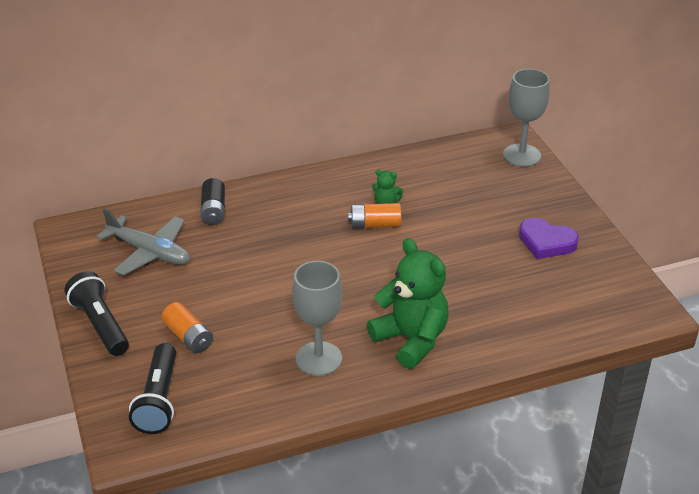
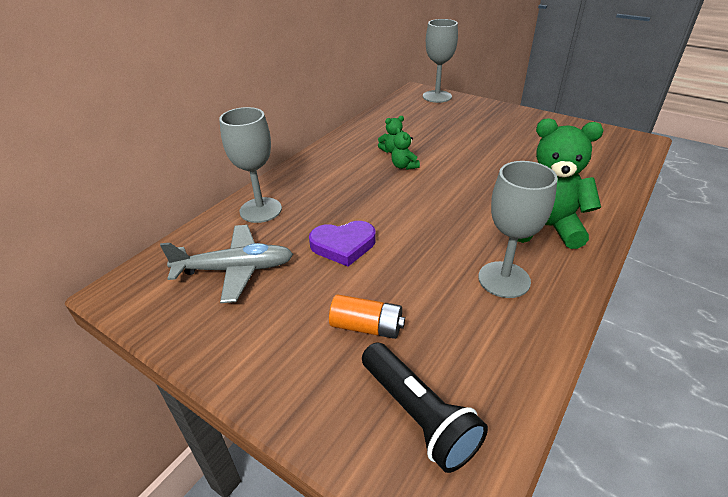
camera: 35 degrees left, 0 degrees up
(100, 325) = (256, 369): black flashlight -> none
(213, 211) = (260, 210): black battery -> grey goblet
(375, 224) = (404, 166): orange battery -> green teddy bear
(546, 242) = (524, 131): purple heart -> purple heart (343, 245)

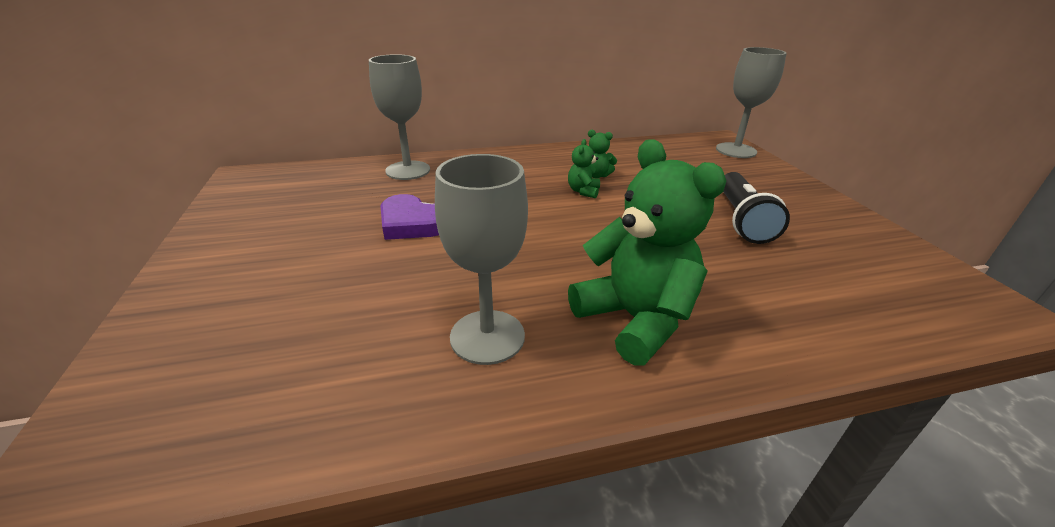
camera: 40 degrees right, 5 degrees down
(236, 269) = (317, 198): grey plane -> none
(367, 327) = (306, 290): orange battery -> none
(418, 415) = (196, 384): black flashlight -> black flashlight (741, 220)

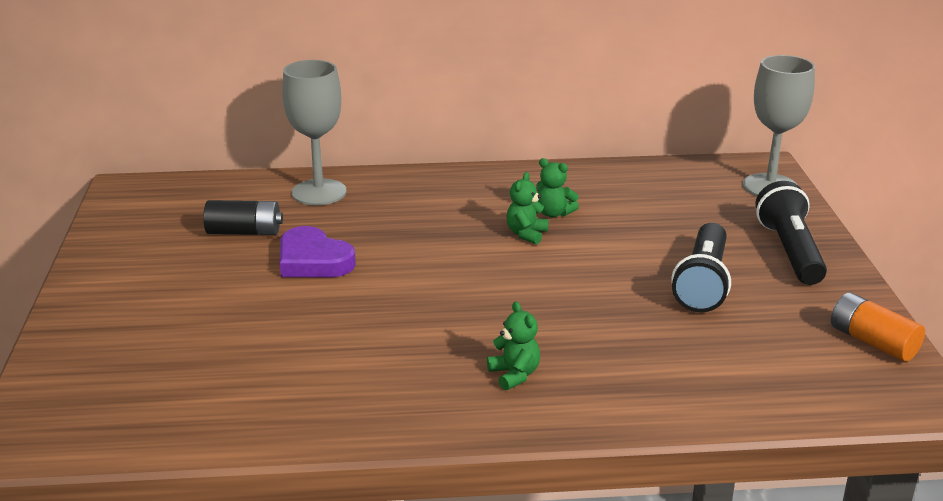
camera: 10 degrees right, 5 degrees down
(348, 203) = (244, 232): none -> black battery
(487, 336) = (365, 376): grey goblet -> none
(635, 319) = (514, 375): green teddy bear -> green teddy bear, size x0.44
(786, 192) = (790, 251): none -> black flashlight
(911, 258) = (872, 342): none -> orange battery

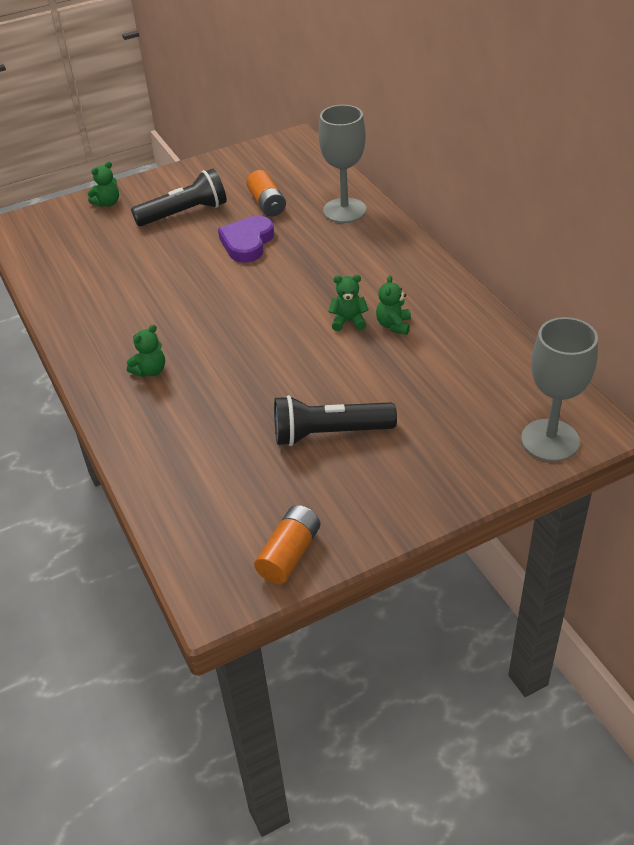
camera: 70 degrees right, 15 degrees up
(82, 345) = (107, 203): none -> green teddy bear
(244, 232) = (267, 204): black battery -> orange battery
(790, 251) = (422, 477): black flashlight -> black flashlight (184, 213)

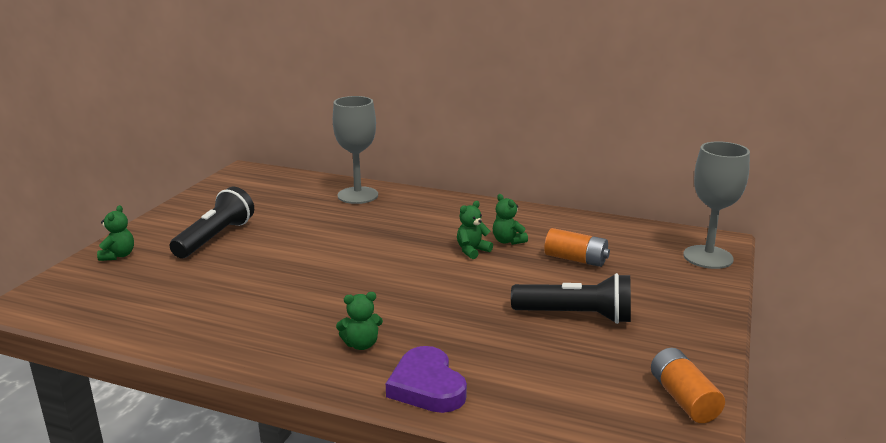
camera: 45 degrees left, 20 degrees down
(150, 371) = (361, 344): green teddy bear -> green teddy bear turned 75 degrees clockwise
(247, 243) = (308, 236): purple heart -> purple heart (427, 386)
(267, 204) = (285, 210): orange battery -> orange battery (575, 259)
(329, 433) = (576, 316): black flashlight -> black flashlight turned 120 degrees counterclockwise

